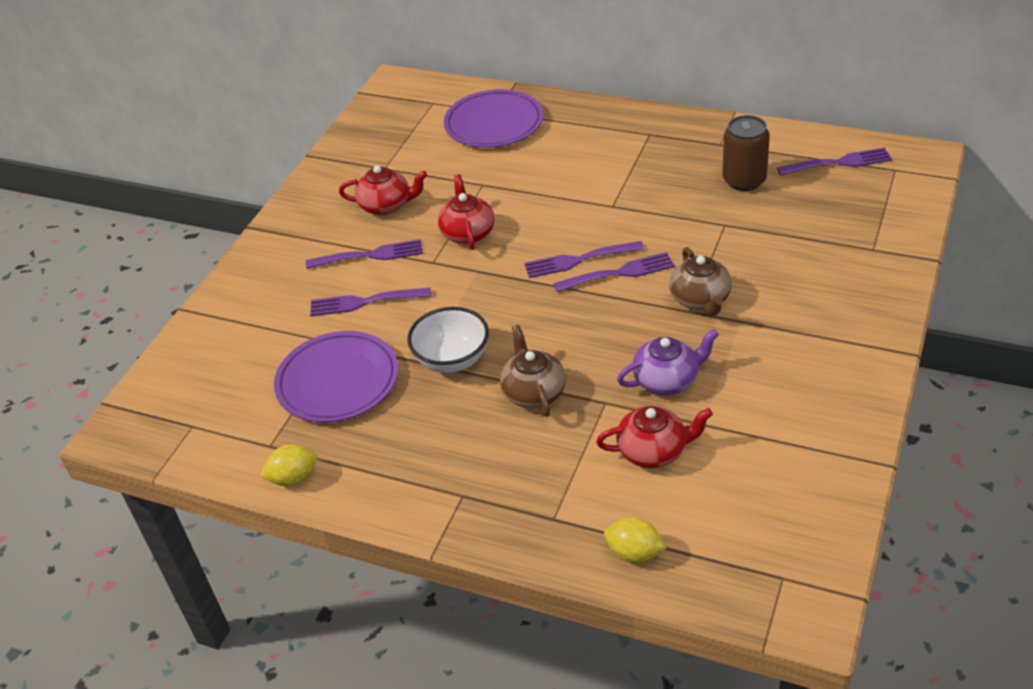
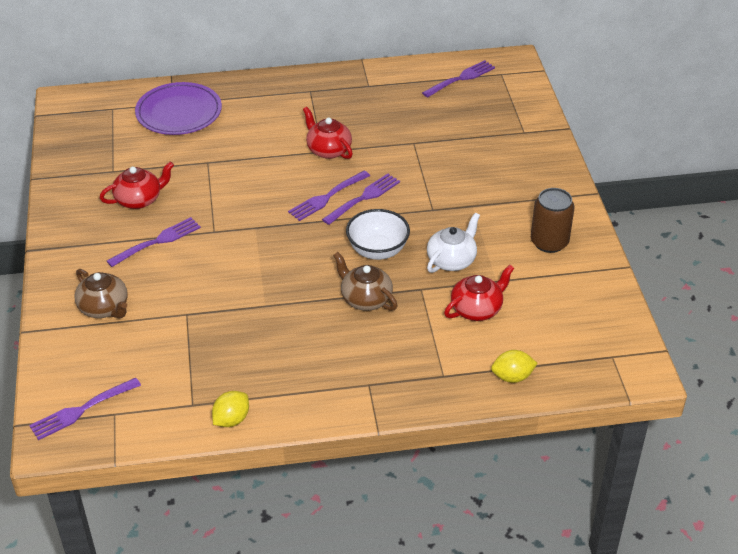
camera: 35 degrees left, 0 degrees up
(338, 381) = (209, 341): purple plate -> none
(365, 302) = (182, 277): purple fork -> purple fork (81, 410)
(452, 360) = (287, 297): white bowl -> white bowl (377, 250)
(468, 233) = (225, 202): red teapot -> red teapot (328, 150)
(667, 380) = (452, 260): purple teapot -> white teapot
(700, 299) = (434, 199): brown teapot -> brown teapot (104, 308)
(744, 180) = (404, 107): brown can -> brown can (549, 242)

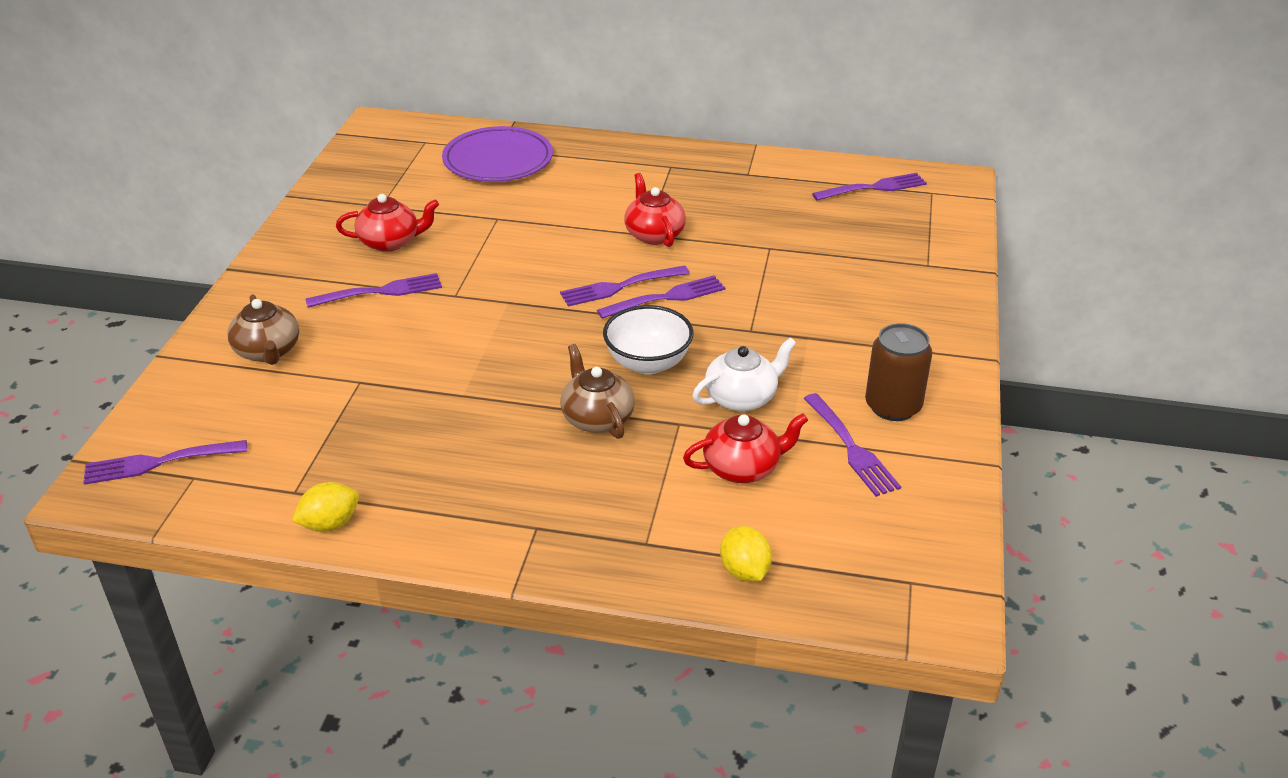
camera: 20 degrees right, 5 degrees down
(512, 377) = (744, 571): yellow lemon -> yellow lemon turned 60 degrees clockwise
(537, 278) = (851, 448): none -> purple fork

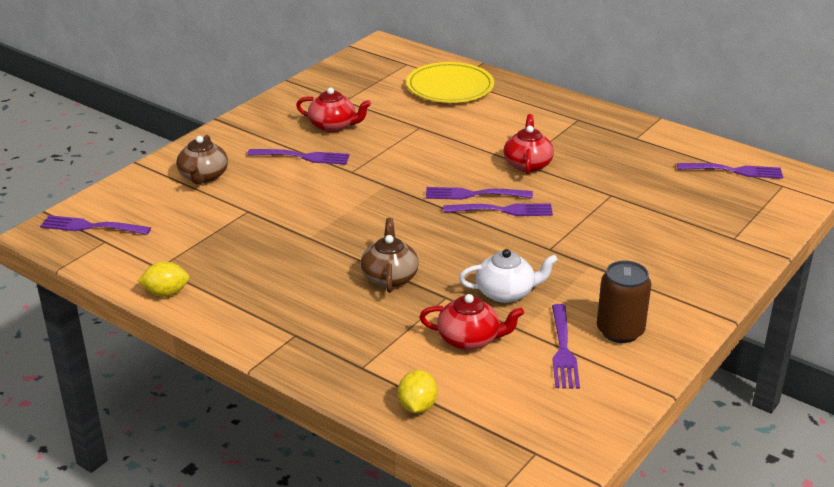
camera: 25 degrees right, 5 degrees down
(498, 160) = (450, 87): purple plate -> yellow plate
(648, 363) = (454, 251): white bowl -> none

